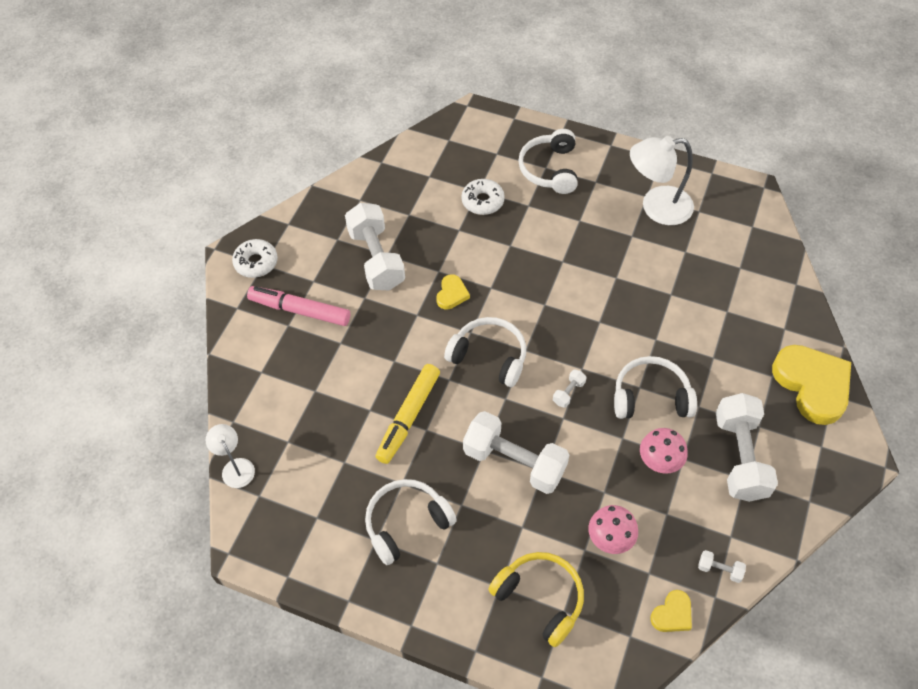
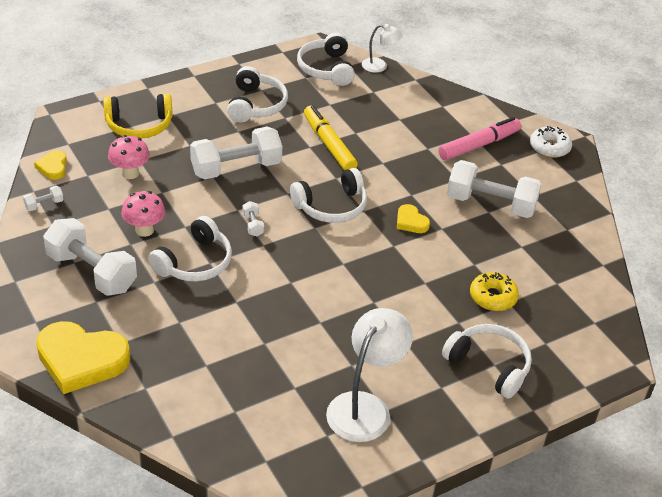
camera: 125 degrees right, 15 degrees down
(283, 510) = (326, 68): none -> white headphones
(482, 201) = (493, 297): white donut -> yellow donut

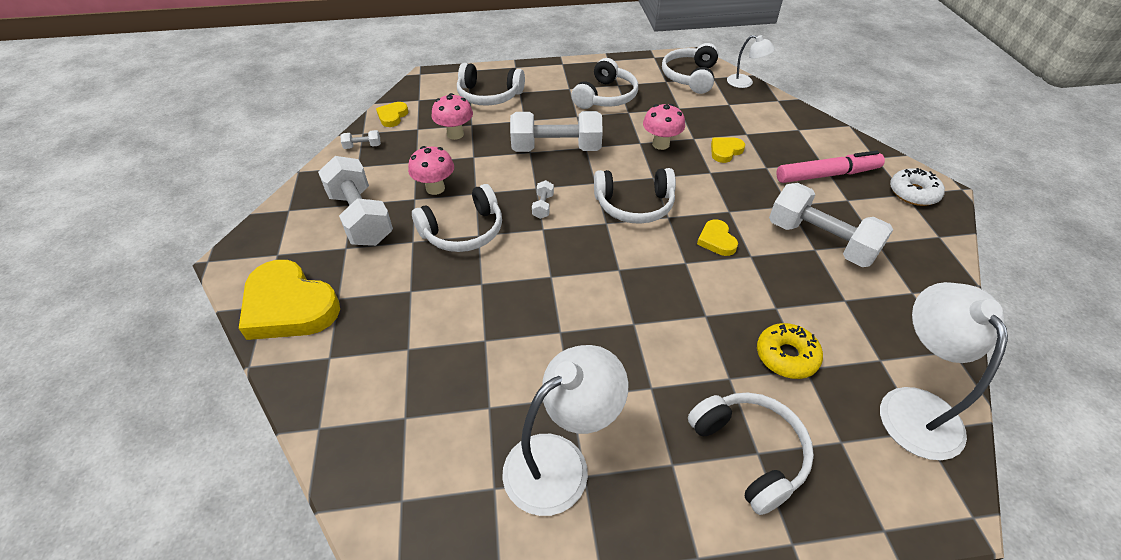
camera: 25 degrees right, 5 degrees up
(139, 125) = (489, 95): yellow headphones -> white headphones
(329, 144) = (660, 144): yellow marker -> pink mushroom
(388, 140) = (725, 151): none -> yellow heart
(585, 308) = (913, 406): none -> white lamp

